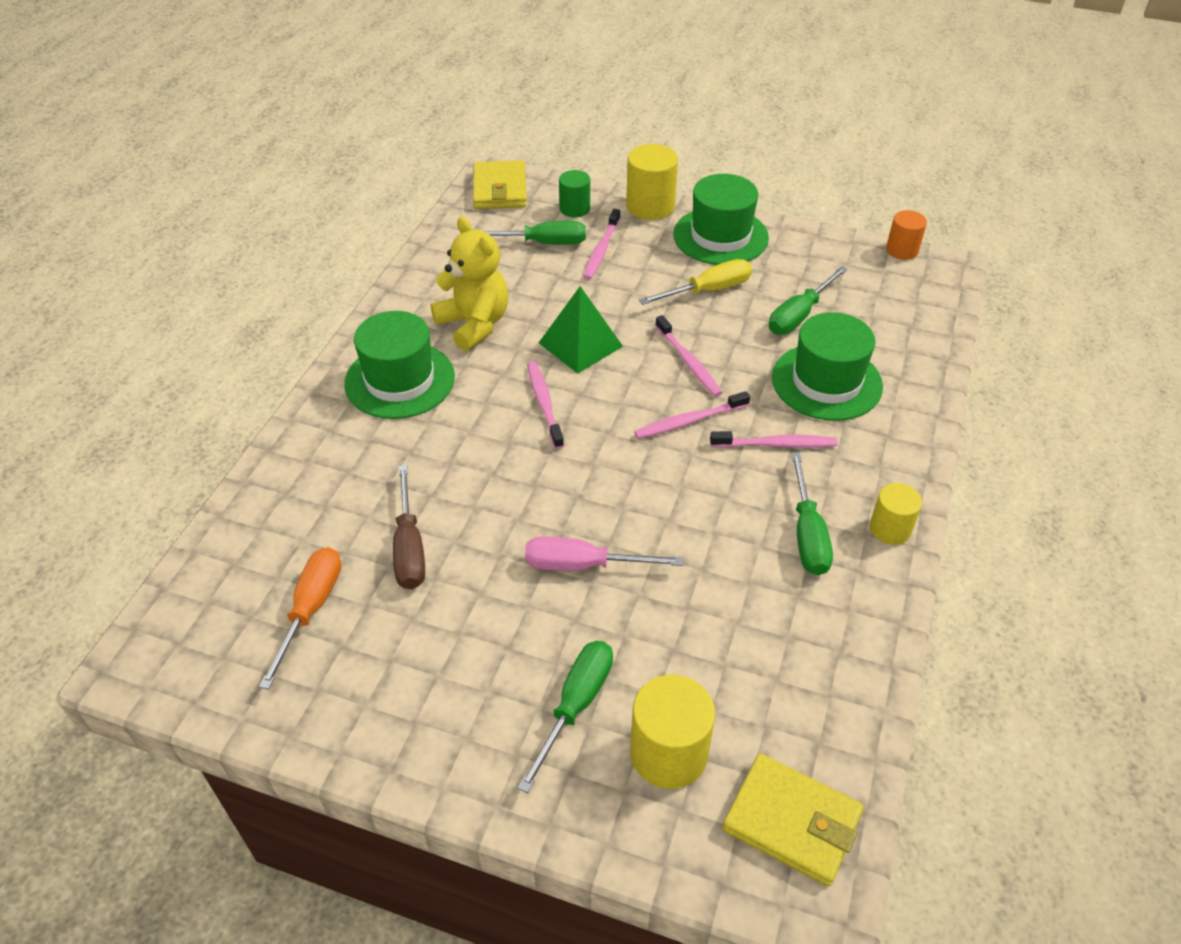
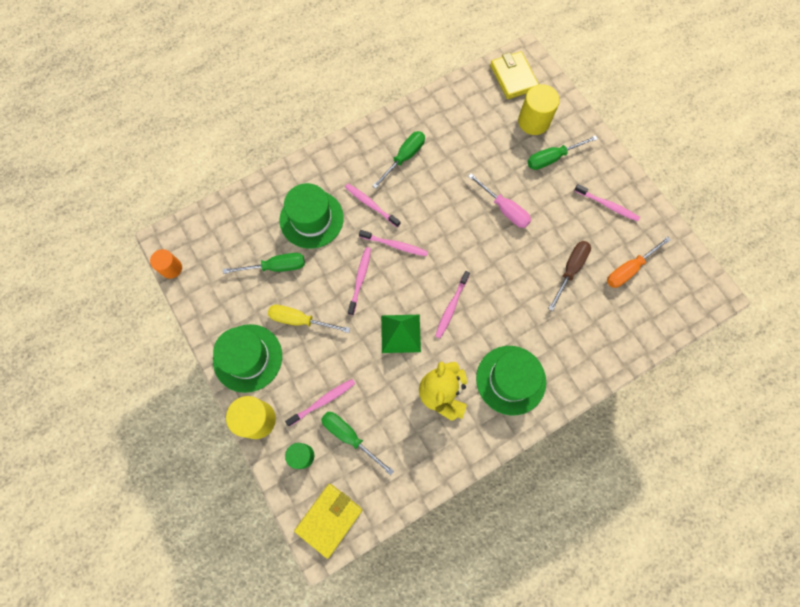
camera: 140 degrees left, 25 degrees up
(413, 689) = (607, 205): none -> pink toothbrush
(890, 529) = (371, 137): yellow cylinder -> none

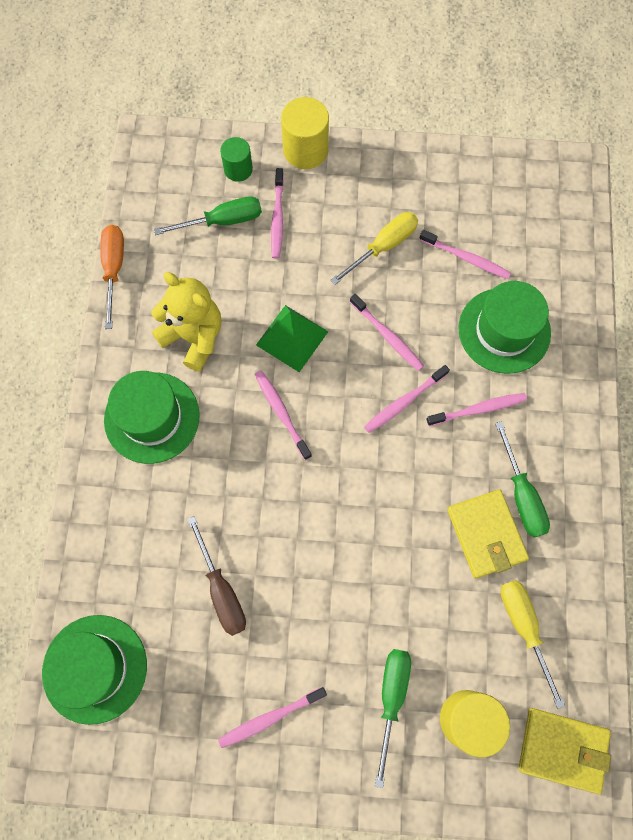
camera: 125 degrees right, 0 degrees up
(171, 268) = (536, 157): orange cylinder -> none
(248, 358) = (377, 175): green hat -> green hat (95, 668)
(276, 267) = (466, 258): green screwdriver -> pink toothbrush
(329, 519) = (161, 159): yellow wallet -> yellow wallet (486, 534)
(471, 121) = (524, 627): none -> yellow screwdriver
(504, 209) = (361, 570): pink screwdriver -> none
(629, 269) = (166, 669): orange screwdriver -> orange screwdriver (114, 269)

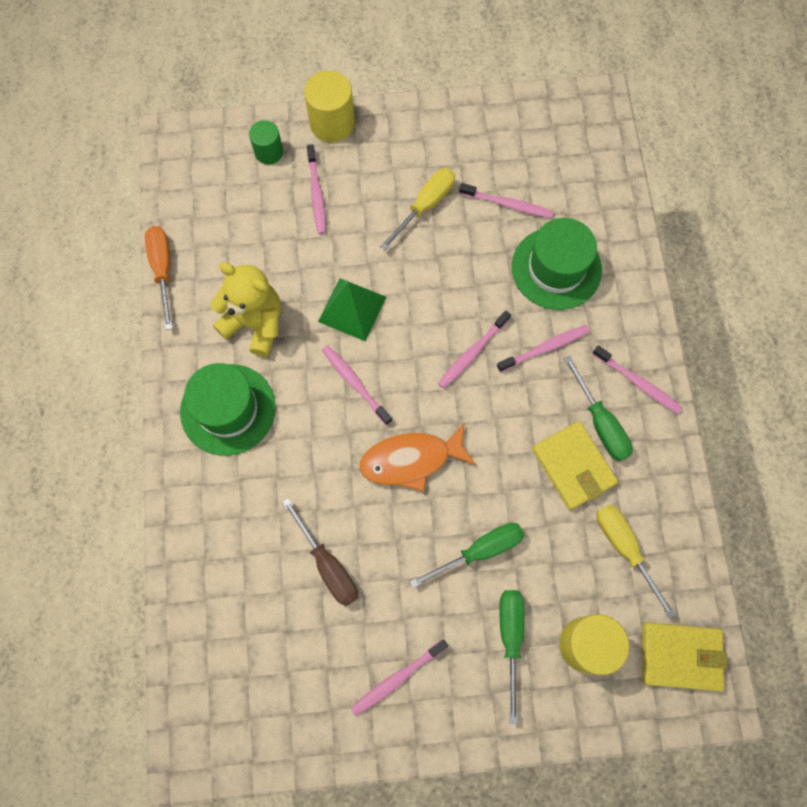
camera: 10 degrees left, 0 degrees up
(95, 668) = (217, 662): green hat -> none
(222, 221) = (262, 205): green screwdriver -> green screwdriver (479, 551)
(323, 499) = (411, 460): none -> orange fish
(387, 336) = (445, 292): pink toothbrush -> pink toothbrush (637, 382)

